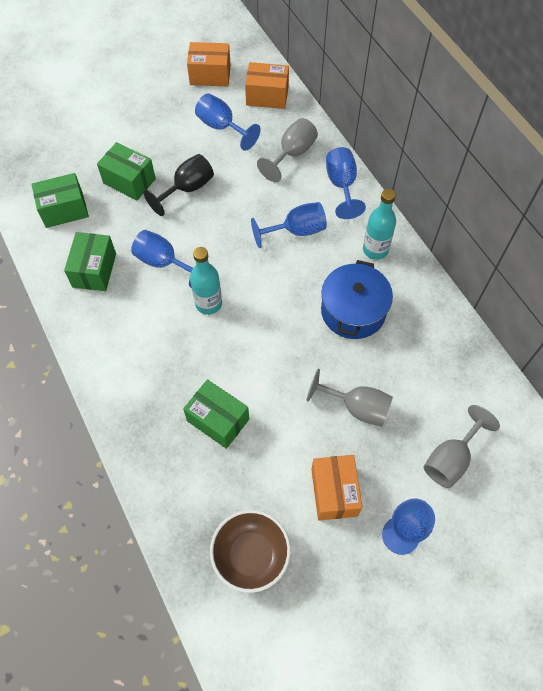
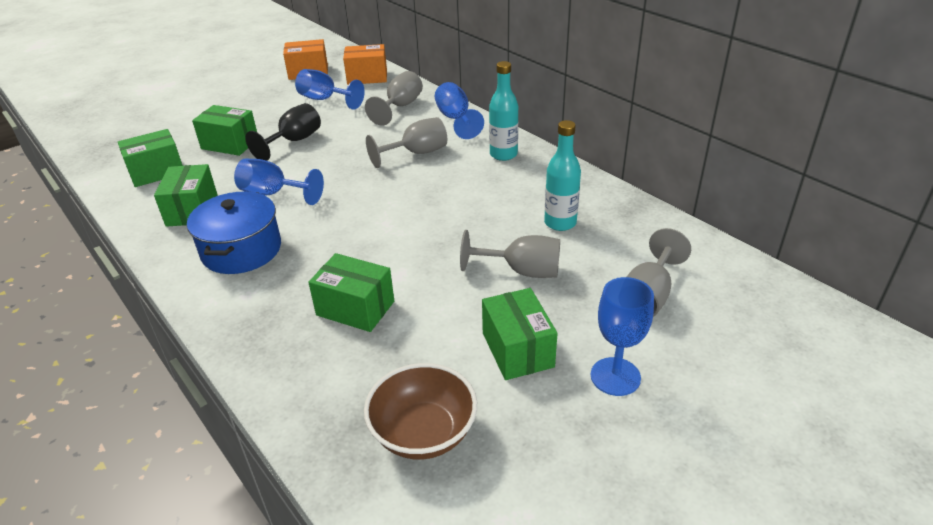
camera: 10 degrees left, 25 degrees down
(208, 304) = (329, 216): turquoise bottle -> turquoise bottle (560, 223)
(296, 231) = (416, 153): blue goblet -> grey goblet
(334, 492) = (517, 350): orange box -> green box
(353, 311) = (493, 199): blue pot -> blue pot (241, 250)

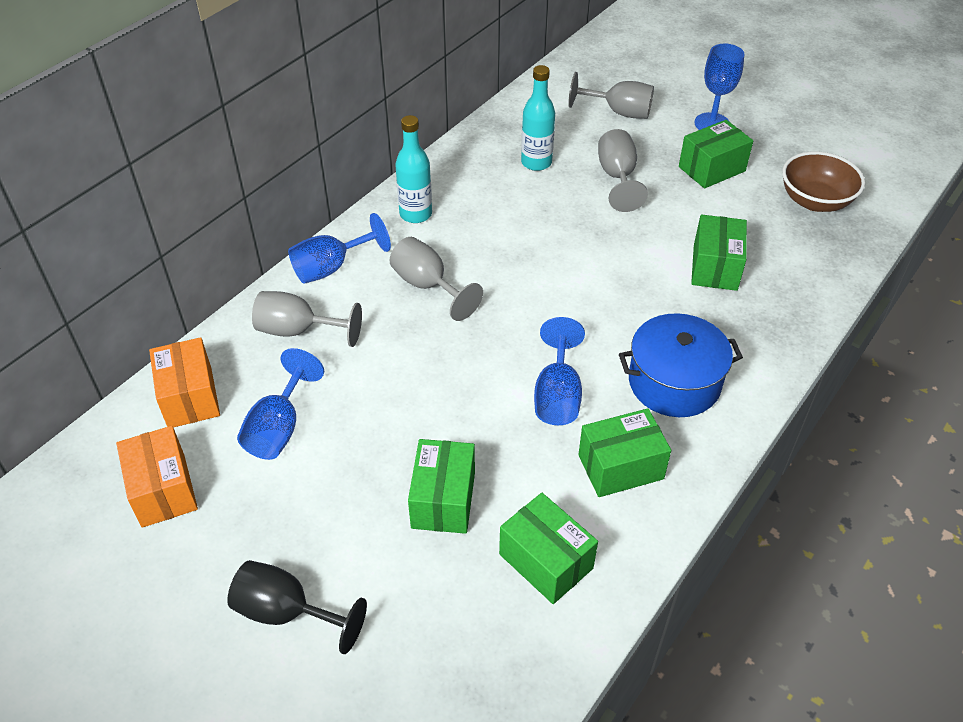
camera: 105 degrees left, 10 degrees up
(294, 141) = (420, 421): black goblet -> black goblet (287, 612)

